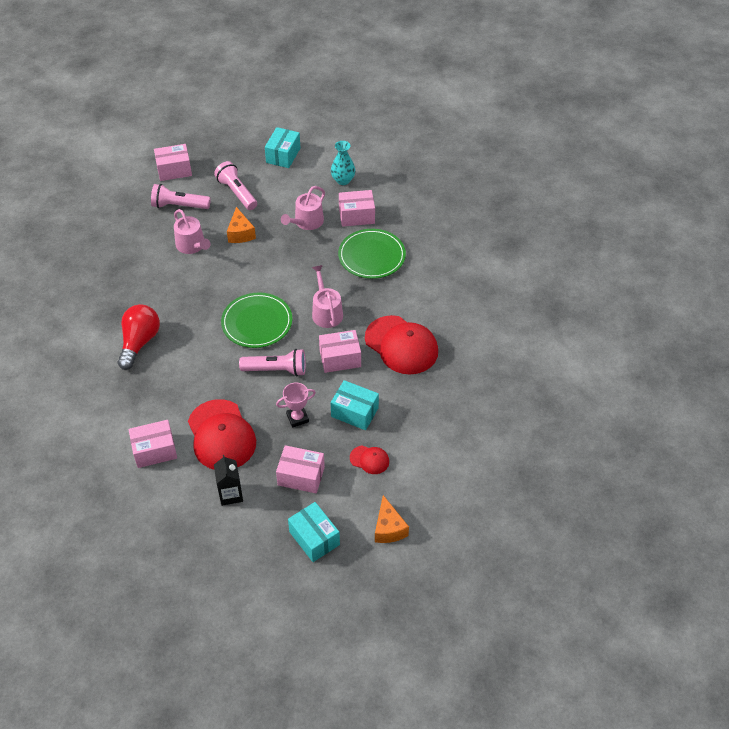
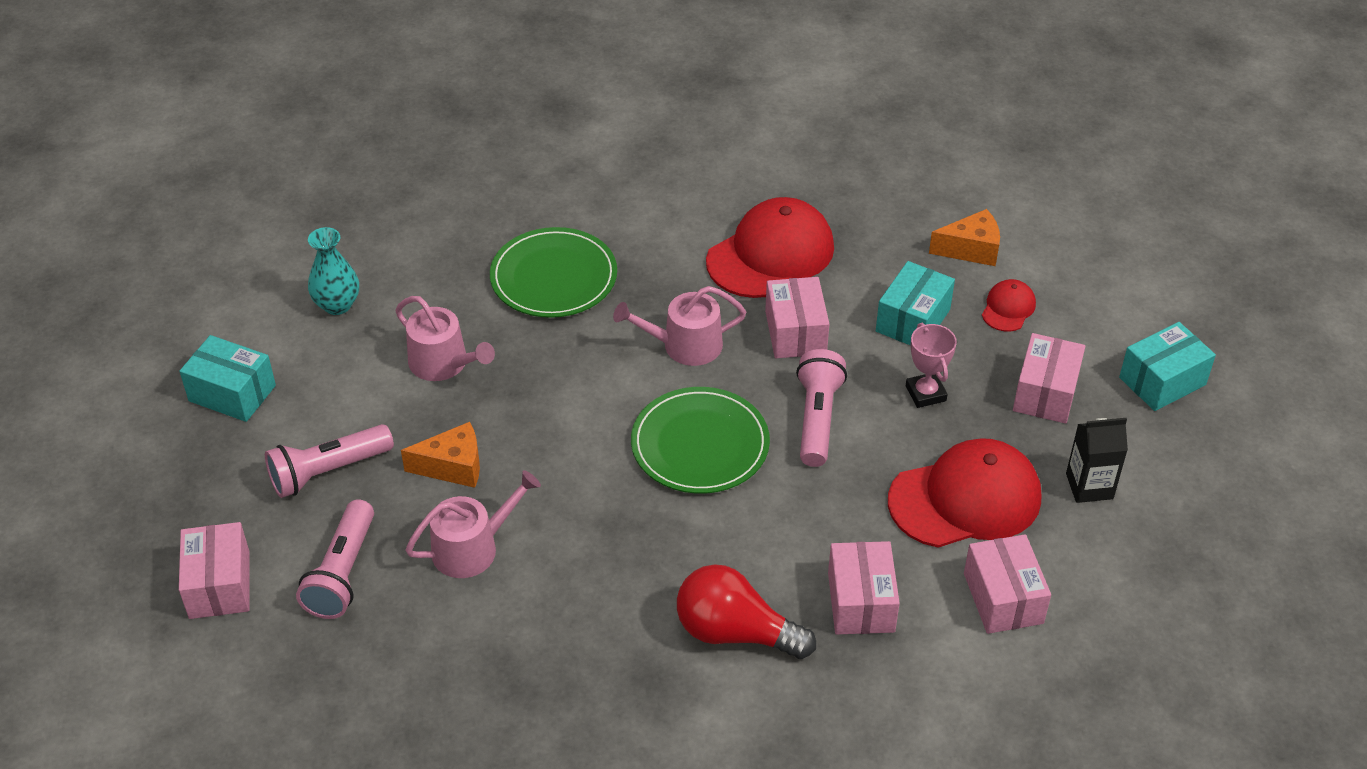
camera: 85 degrees left, 5 degrees down
(356, 216) = (443, 291): pink box -> pink box (861, 602)
(388, 528) = (1134, 295): orange cheese -> orange cheese (971, 249)

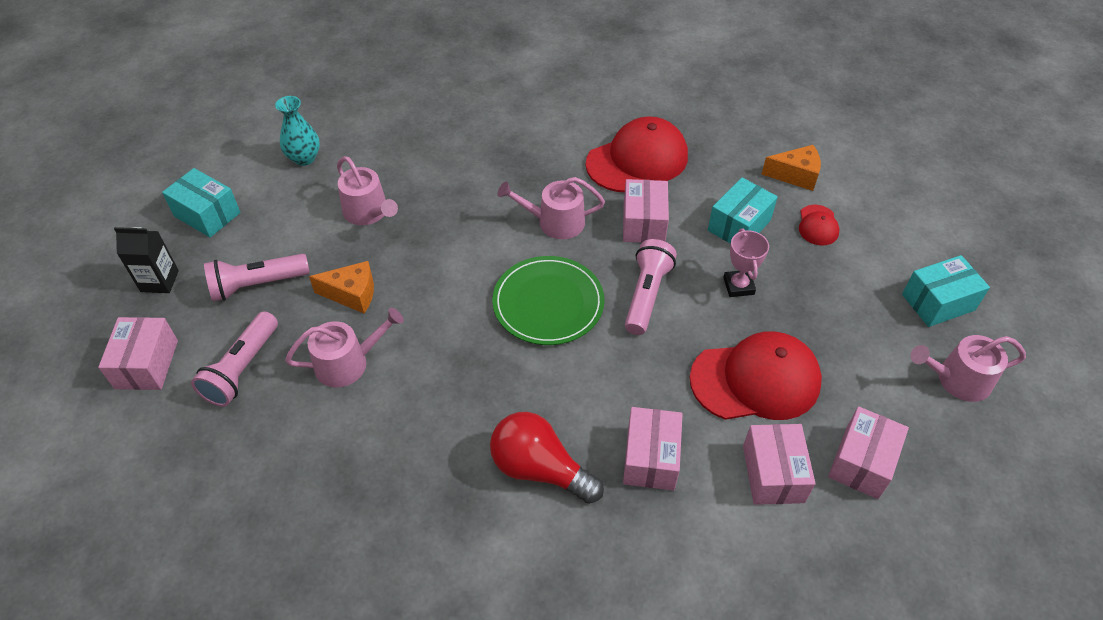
camera: 10 degrees right, 5 degrees up
(554, 277) = (468, 157): green plate -> none
(1008, 308) = (818, 225): red cap -> red cap turned 150 degrees clockwise
(1045, 393) = (838, 299): pink box -> pink box (862, 462)
(1089, 486) = (863, 384): black carton -> black carton (159, 281)
(1195, 466) = (957, 380): none -> pink watering can

